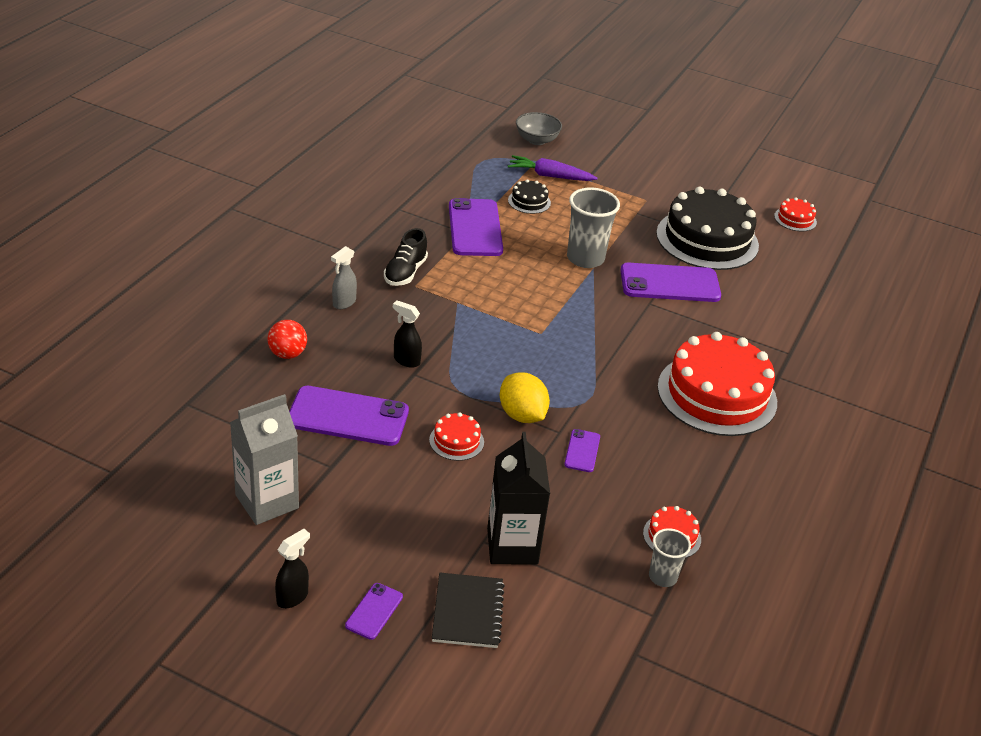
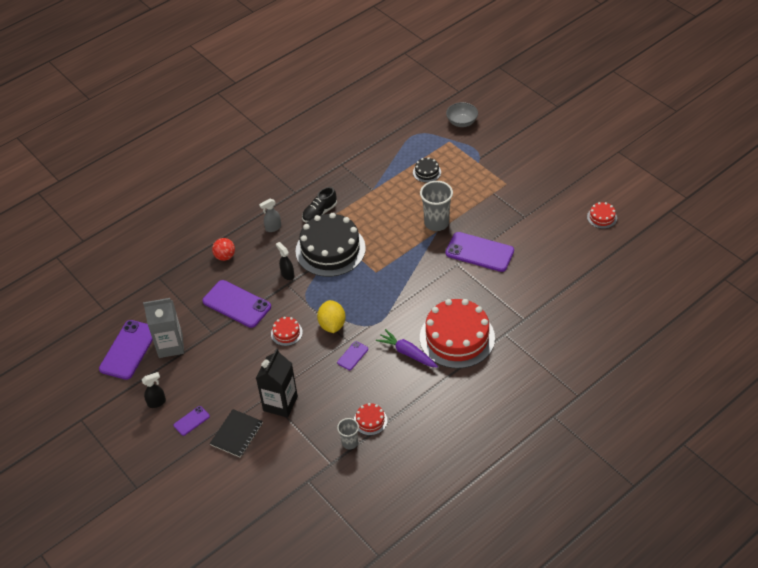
camera: 30 degrees right, 10 degrees up
(475, 228) = (380, 187): purple phone -> purple phone (128, 350)
(550, 176) = (452, 154): purple carrot -> purple carrot (407, 353)
(707, 239) = (527, 223): black cake -> black cake (330, 249)

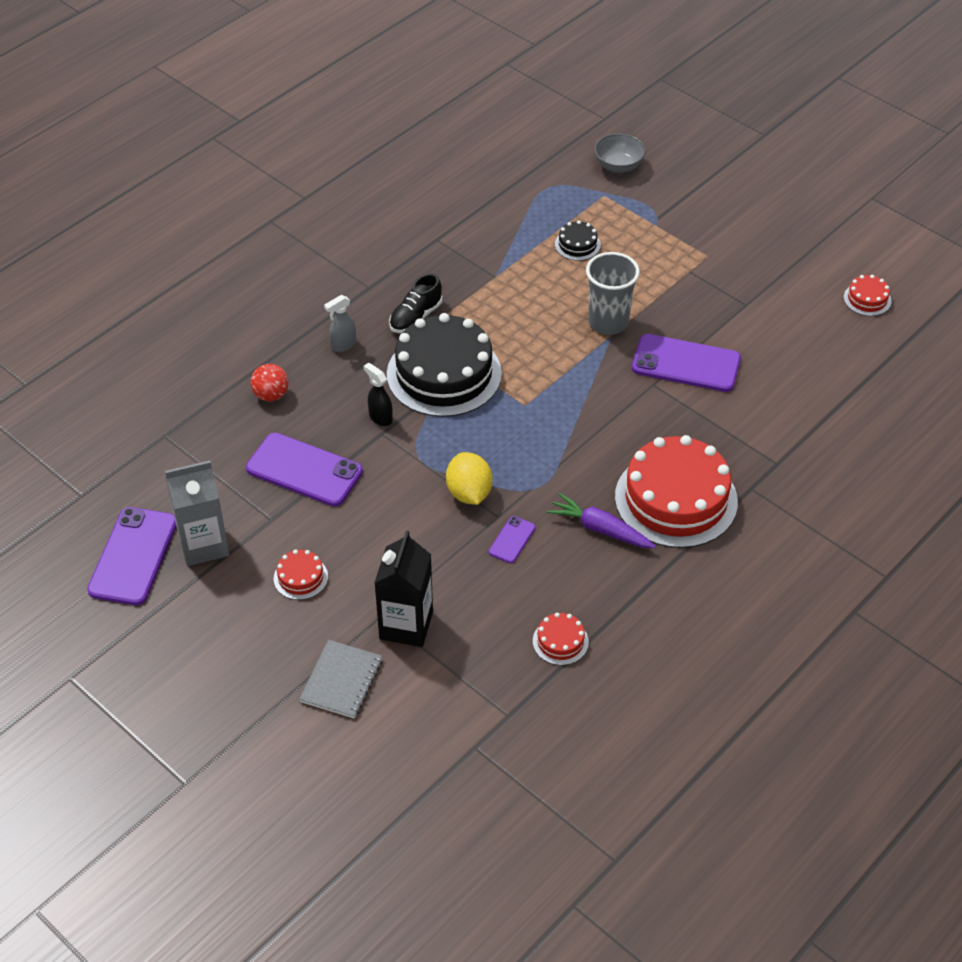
camera: 10 degrees left, 0 degrees up
(157, 402) = (197, 639): black spray bottle -> none
(191, 421) = (261, 665): purple phone -> none
(237, 434) = (341, 681): black notebook -> grey notebook
(286, 333) = (396, 511): red cake -> red cake (300, 577)
(350, 443) = (533, 680): grey cup -> none

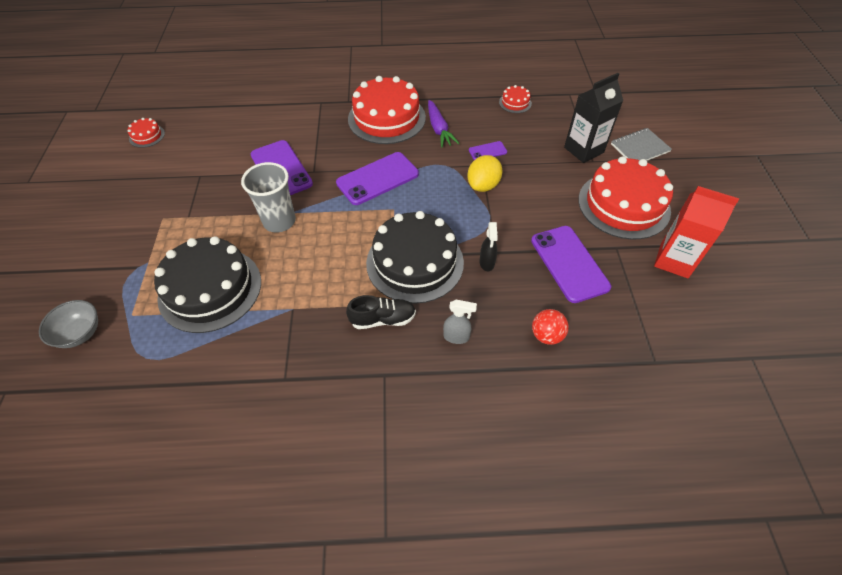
camera: 135 degrees left, 5 degrees up
(133, 556) = (730, 284): purple phone -> purple phone (377, 178)
(204, 545) = (674, 260): grey carton -> red carton
(300, 577) = (623, 205): red cake -> red cake, size x2.34
(577, 244) = (210, 289): black cake -> black cake, size x2.34

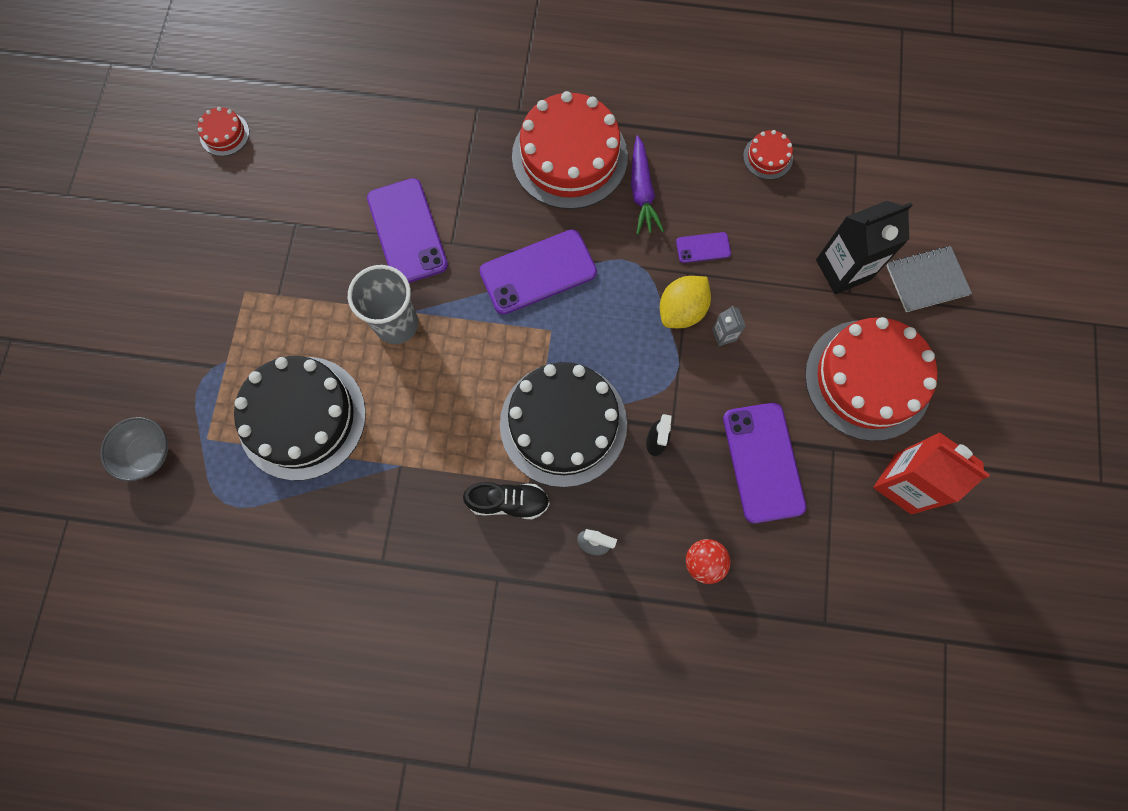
camera: 10 degrees right, 20 degrees up
(516, 194) = (724, 335): none -> grey carton

